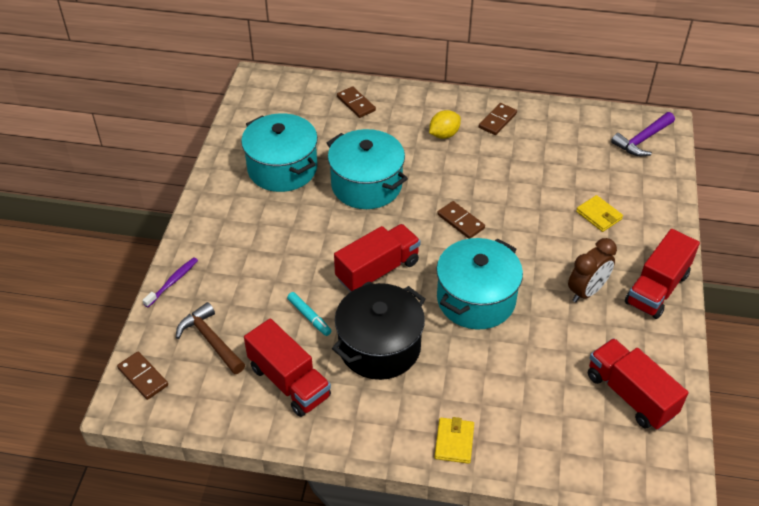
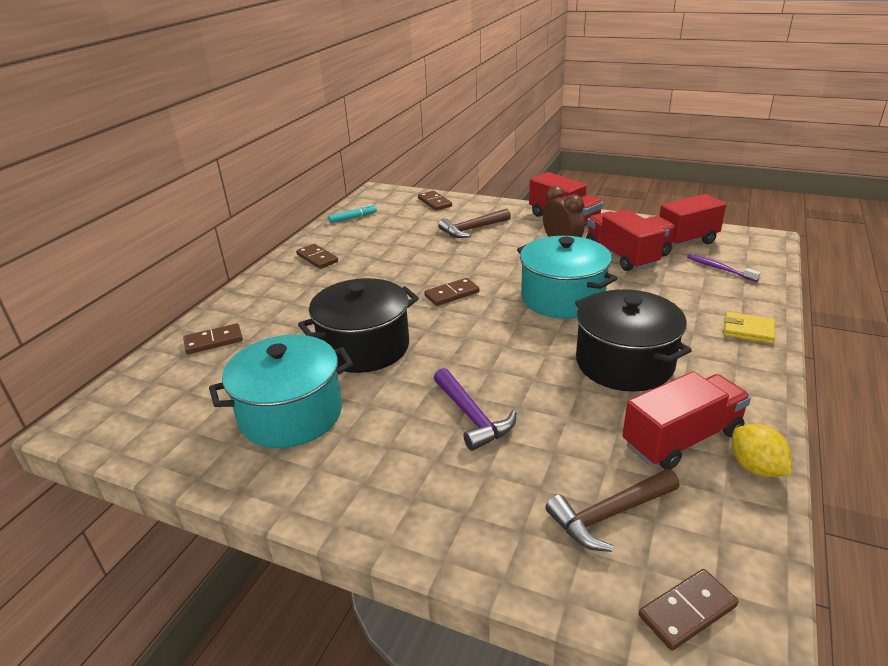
camera: 75 degrees left, 15 degrees down
(172, 282) = (480, 558): purple toothbrush -> purple toothbrush (719, 269)
(309, 317) = (574, 412): turquoise marker -> turquoise marker (353, 218)
(366, 185) = (364, 347): turquoise pot -> black pot
(377, 270) = (508, 353): red truck -> red truck (621, 255)
(444, 134) = (315, 289): yellow lemon -> yellow lemon (755, 468)
(599, 215) = (472, 229): yellow wallet -> brown hammer
(642, 140) = (391, 201): purple hammer -> purple hammer (472, 417)
(655, 174) = (434, 202): none -> brown domino

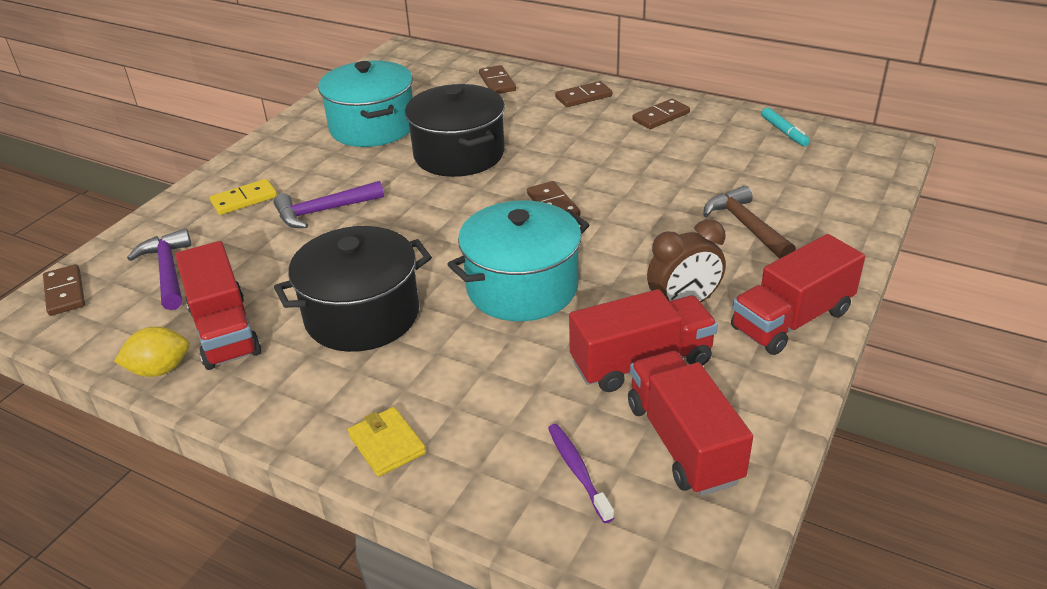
camera: 95 degrees right, 5 degrees up
(434, 202) = (851, 195): brown domino -> brown domino (583, 97)
(453, 488) = (244, 200): none -> yellow domino
(609, 515) = (168, 271): brown hammer -> purple hammer
(719, 269) = (577, 471): purple toothbrush -> purple toothbrush turned 75 degrees counterclockwise
(748, 330) = (387, 444): yellow wallet -> yellow wallet turned 60 degrees counterclockwise

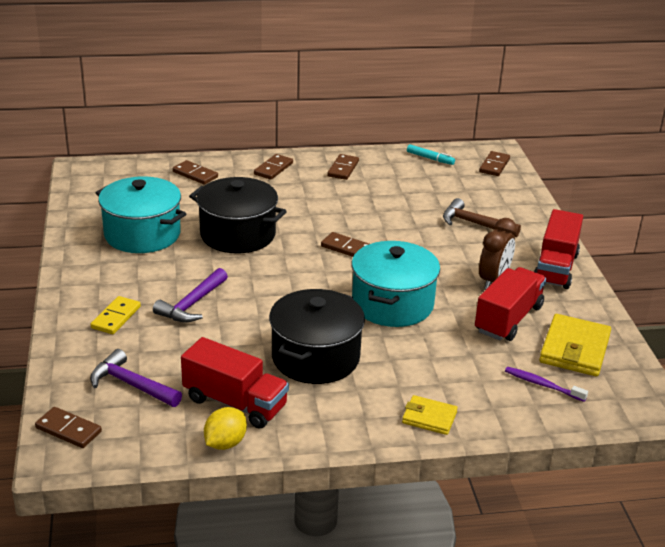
camera: 40 degrees left, 5 degrees down
(683, 442) = (574, 349): red truck -> yellow wallet
(863, 162) = (494, 165): none -> brown domino

